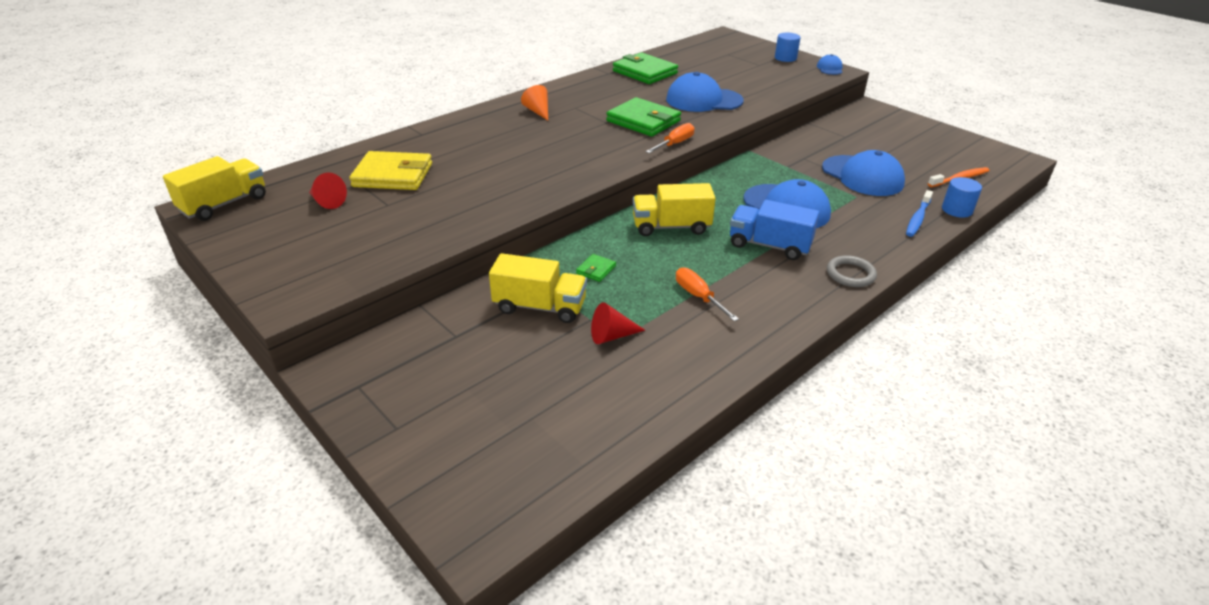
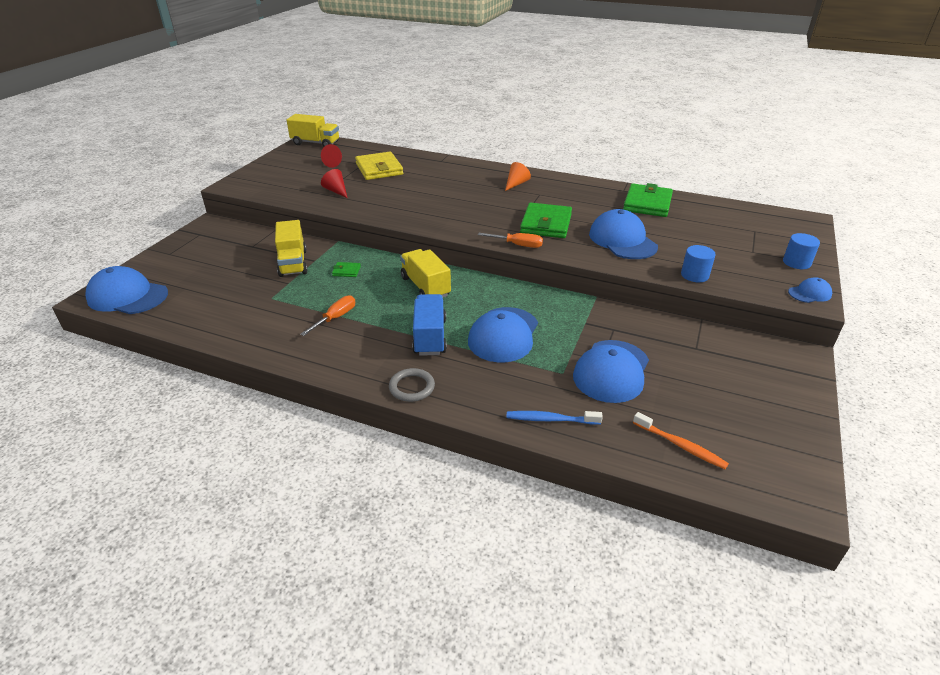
camera: 65 degrees right, 0 degrees up
(506, 488) = (127, 296): none -> blue cap
(612, 336) = (273, 295): red cone -> red cone (336, 191)
(957, 210) = (596, 448): blue cylinder -> blue cylinder (694, 275)

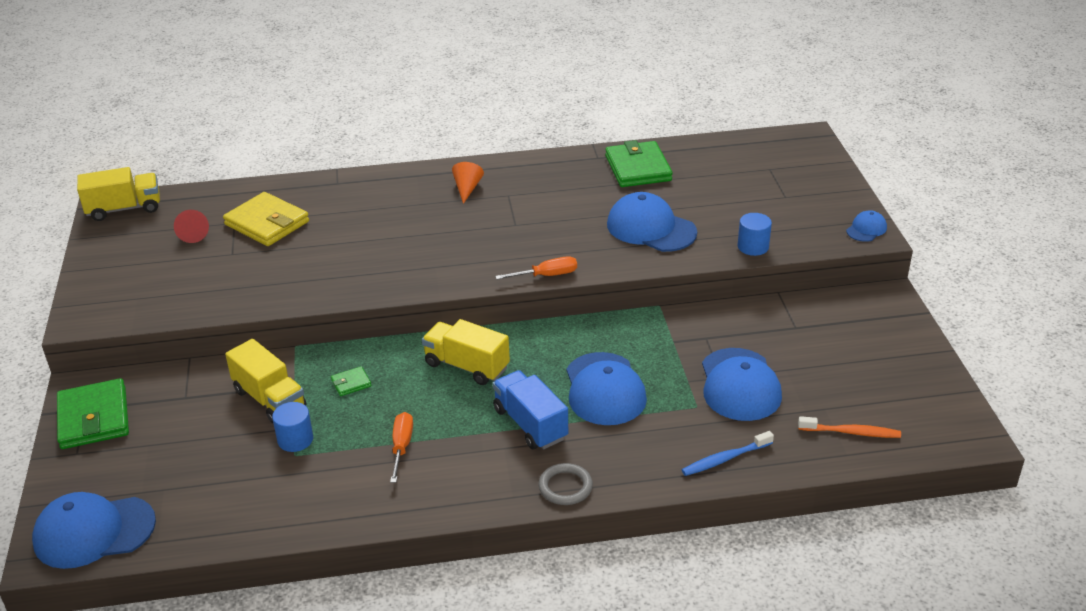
camera: 30 degrees left, 0 degrees up
(336, 191) = (246, 278): red cone -> none
(546, 224) = (552, 235): green wallet -> green wallet (94, 418)
(796, 262) = (833, 196): blue cylinder -> blue cylinder (295, 439)

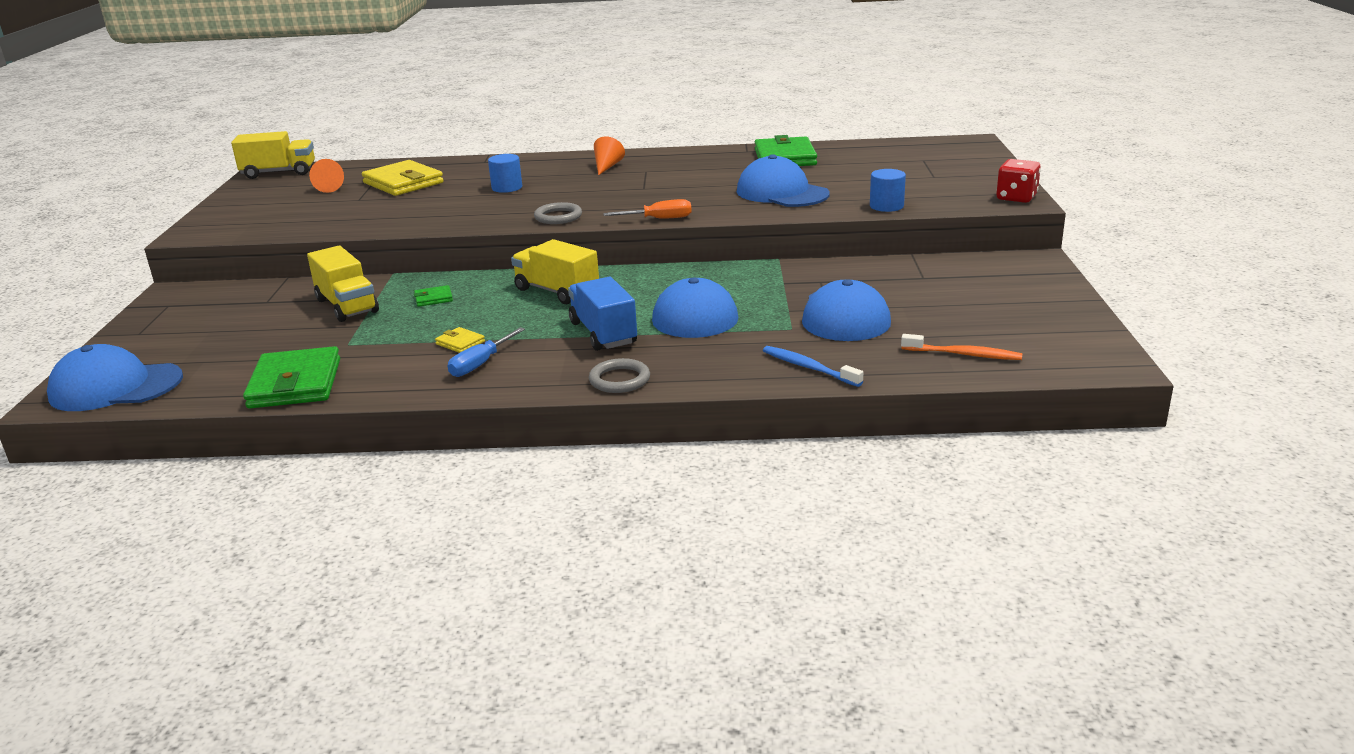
camera: 10 degrees right, 10 degrees down
(94, 418) = (171, 311): green wallet -> green wallet (295, 384)
(193, 234) = (331, 187): red cone -> orange cone
(295, 439) = (355, 333): blue cylinder -> blue cylinder (507, 188)
(402, 446) = (460, 343): orange screwdriver -> yellow wallet
(431, 475) = (480, 364): none -> blue screwdriver
(447, 276) = (558, 217): none -> grey ring
(725, 459) = (808, 368): blue toothbrush -> blue toothbrush turned 60 degrees clockwise
(866, 229) = (1016, 198): blue cap -> red dice

